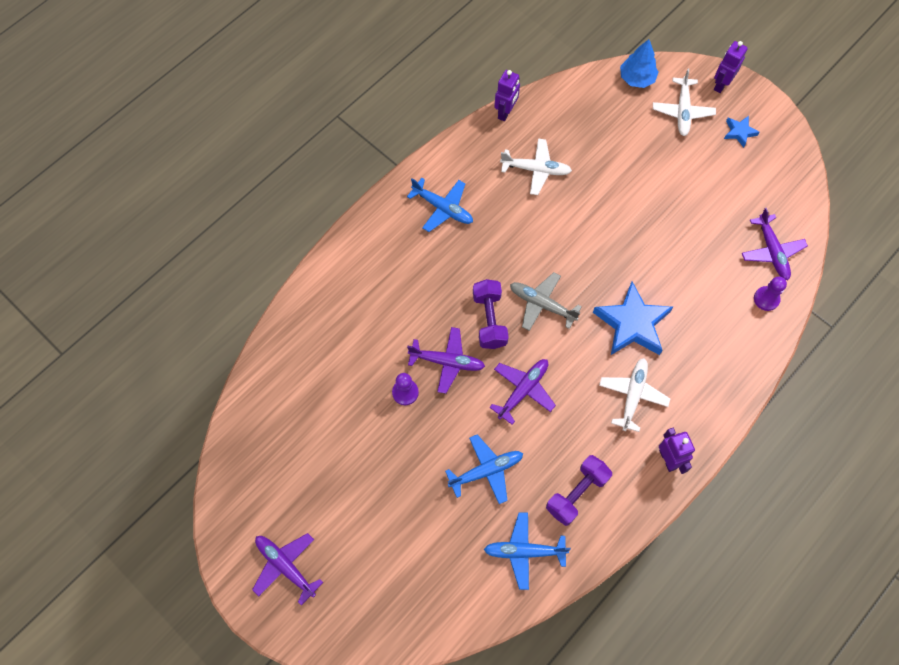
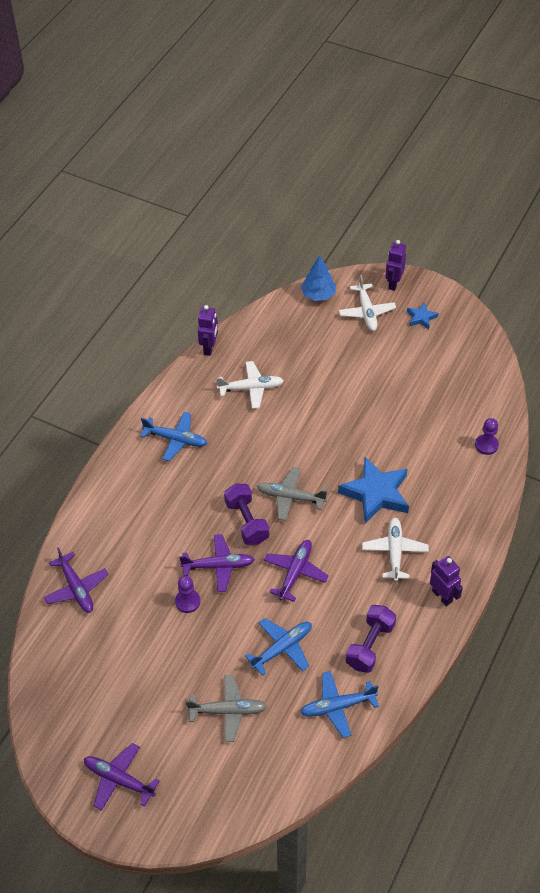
camera: 15 degrees left, 15 degrees down
(412, 524) = (227, 711): none -> grey plane
(771, 251) = (479, 406): purple plane -> purple plane (76, 588)

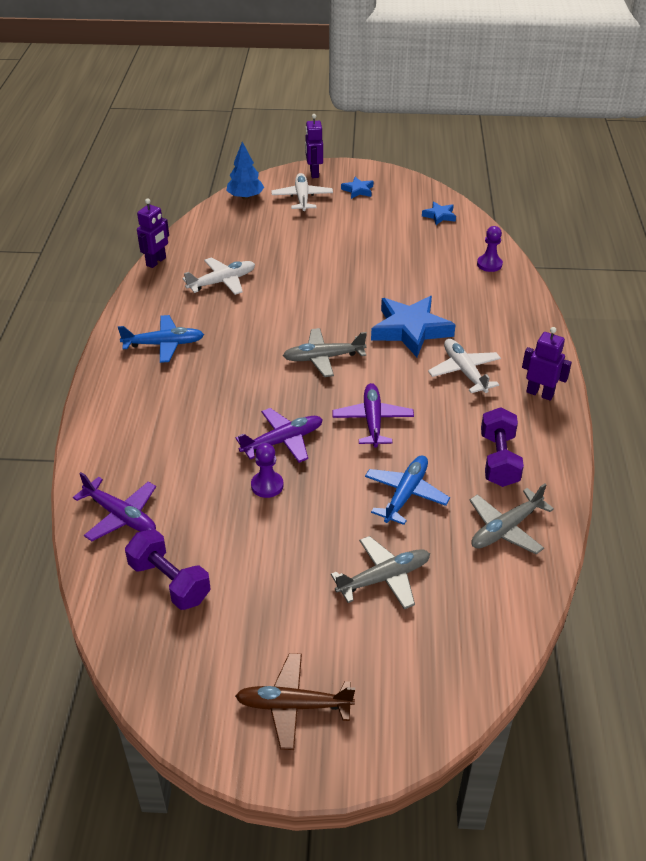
camera: 25 degrees left, 10 degrees down
(119, 780) = (294, 705): purple plane -> brown plane
(209, 348) = (156, 262): purple robot -> purple robot turned 45 degrees clockwise
(247, 522) = (289, 392): purple dumbbell -> purple dumbbell (169, 582)
(338, 706) = (506, 528): blue plane -> grey plane
(366, 312) = (302, 198): white plane -> white plane turned 150 degrees counterclockwise
(477, 373) = (439, 216): none -> blue star

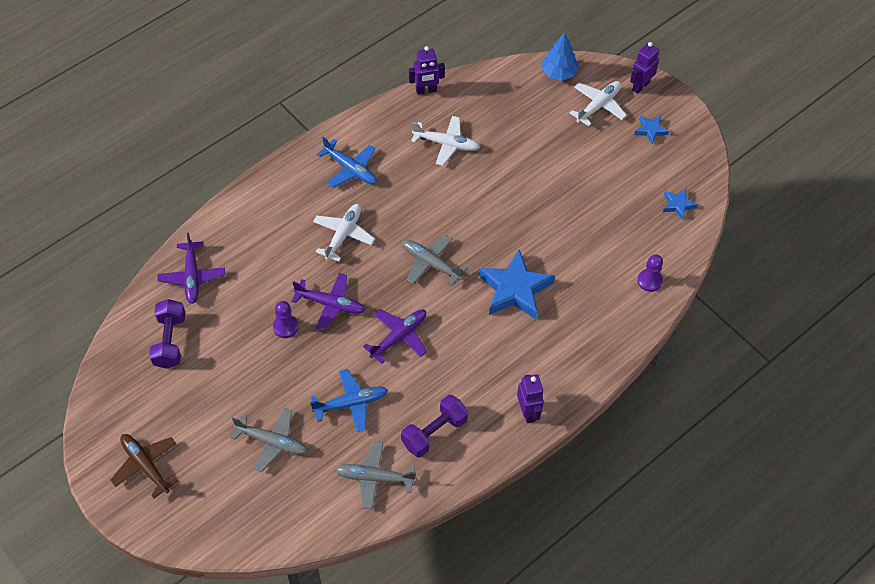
camera: 45 degrees right, 15 degrees up
(464, 372) = (503, 353): white plane -> white plane (343, 235)

